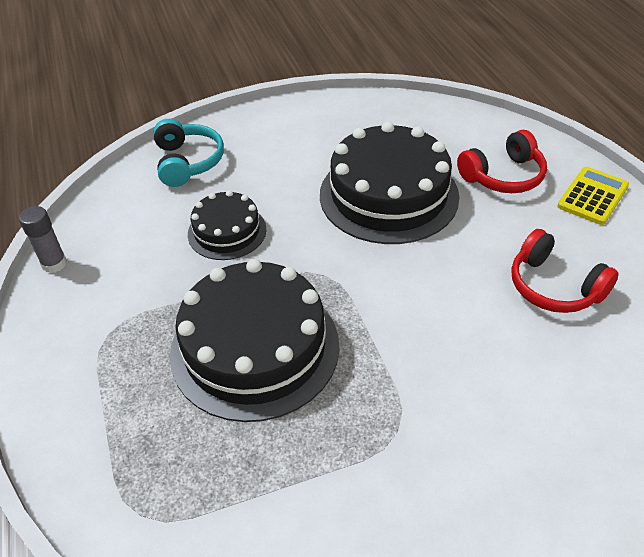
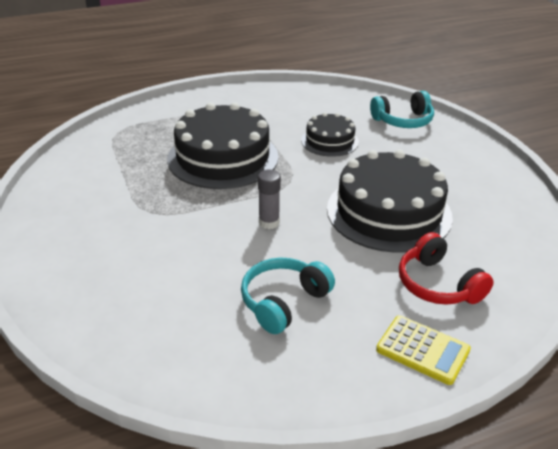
camera: 85 degrees right, 10 degrees down
(54, 264) = (292, 88): grey glue stick -> grey glue stick (269, 222)
(554, 286) = (283, 302): red headphones -> turquoise headphones

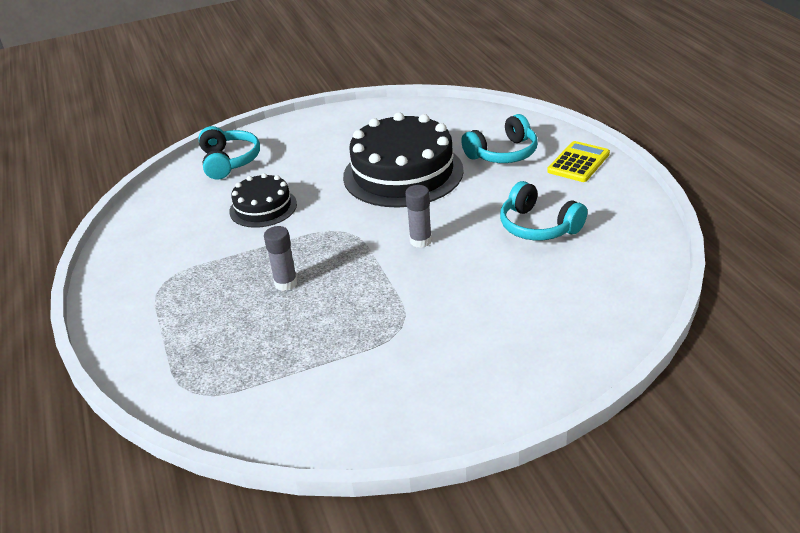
camera: 85 degrees left, 0 degrees up
(223, 157) = (286, 283): black cake -> grey glue stick
(438, 284) = (503, 153): red headphones -> turquoise headphones

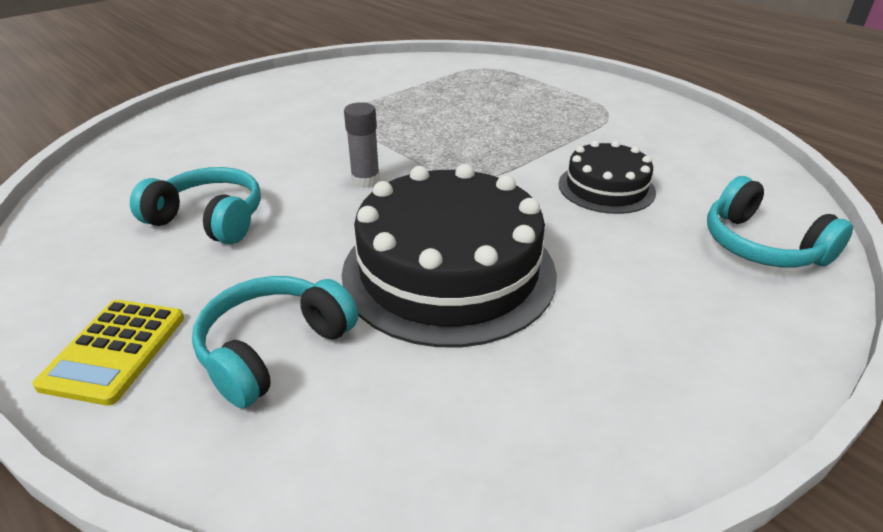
camera: 155 degrees right, 0 degrees up
(286, 283) = (487, 126): grey glue stick -> none

